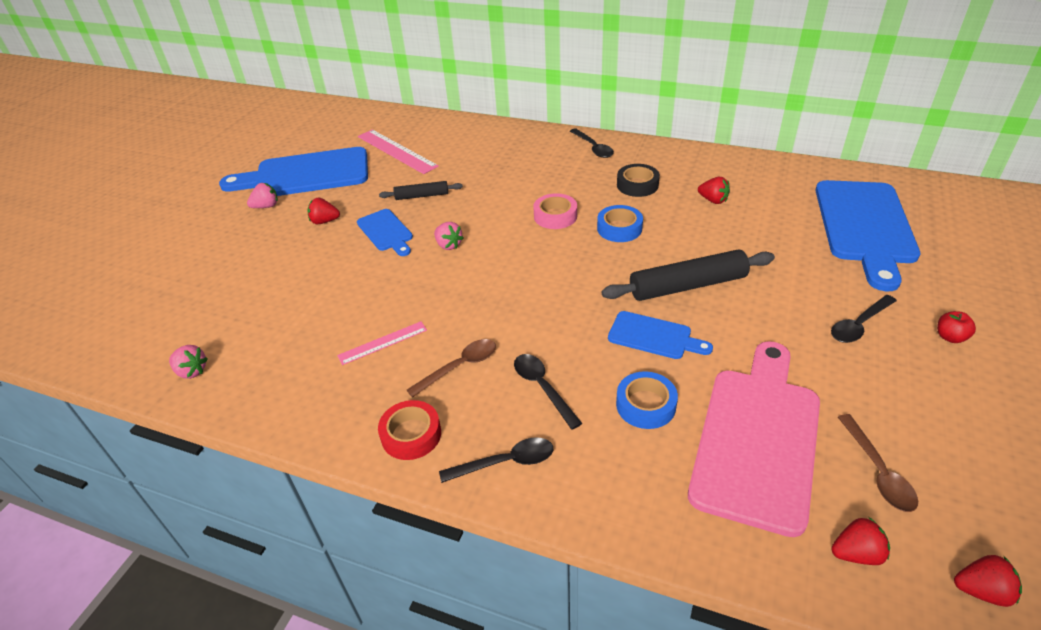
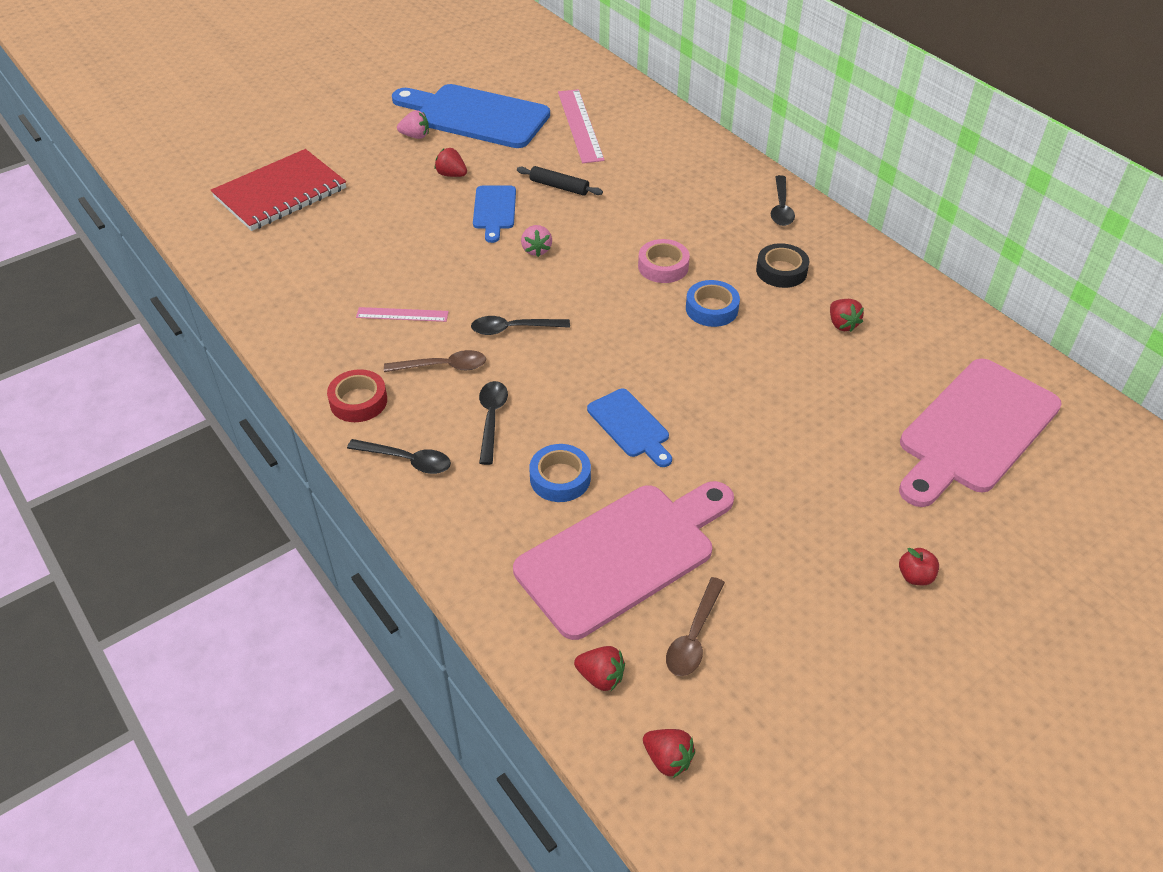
camera: 30 degrees right, 5 degrees up
(175, 297) = (280, 193): none -> red notebook
(192, 371) = (246, 266): pink strawberry -> none
(688, 286) = (714, 397): black rolling pin -> none
(858, 325) = (836, 517): black spoon -> black spoon (513, 329)
(865, 226) = (975, 430): blue cutting board -> pink cutting board

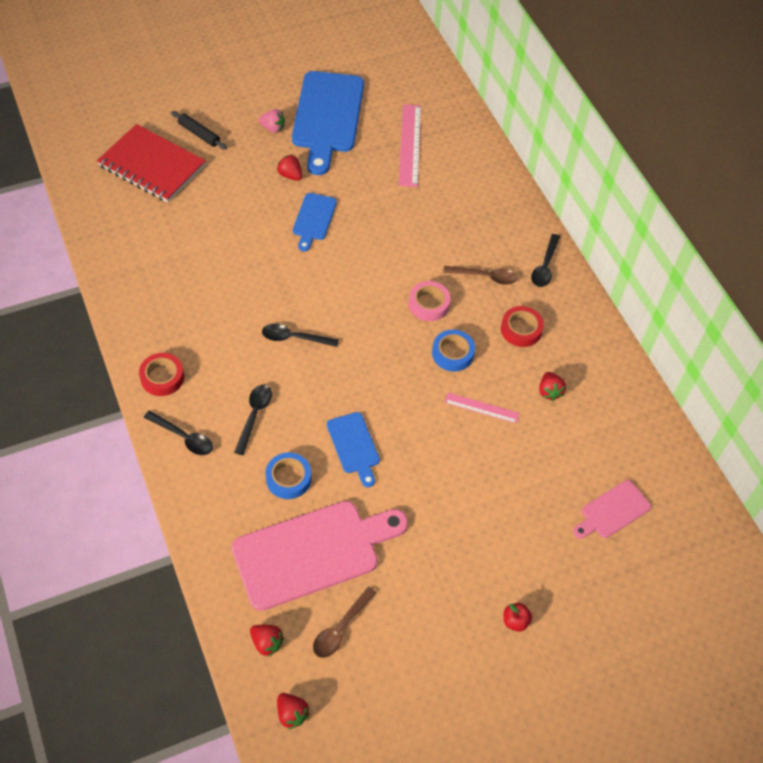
camera: 10 degrees right, 10 degrees up
(280, 193) = (152, 166): red notebook -> red notebook turned 60 degrees clockwise
(402, 314) = (215, 305): pink ruler -> pink ruler (481, 408)
(443, 366) = (232, 361): brown spoon -> brown spoon (485, 277)
(475, 116) = (327, 117): blue cutting board -> blue cutting board turned 120 degrees counterclockwise
(536, 250) = (335, 266): pink strawberry -> none
(559, 187) = (372, 206): black rolling pin -> black rolling pin (199, 134)
(781, 271) = (521, 329): black tape -> red tape
(975, 430) = (612, 511): pink cutting board -> pink cutting board, size x0.50

